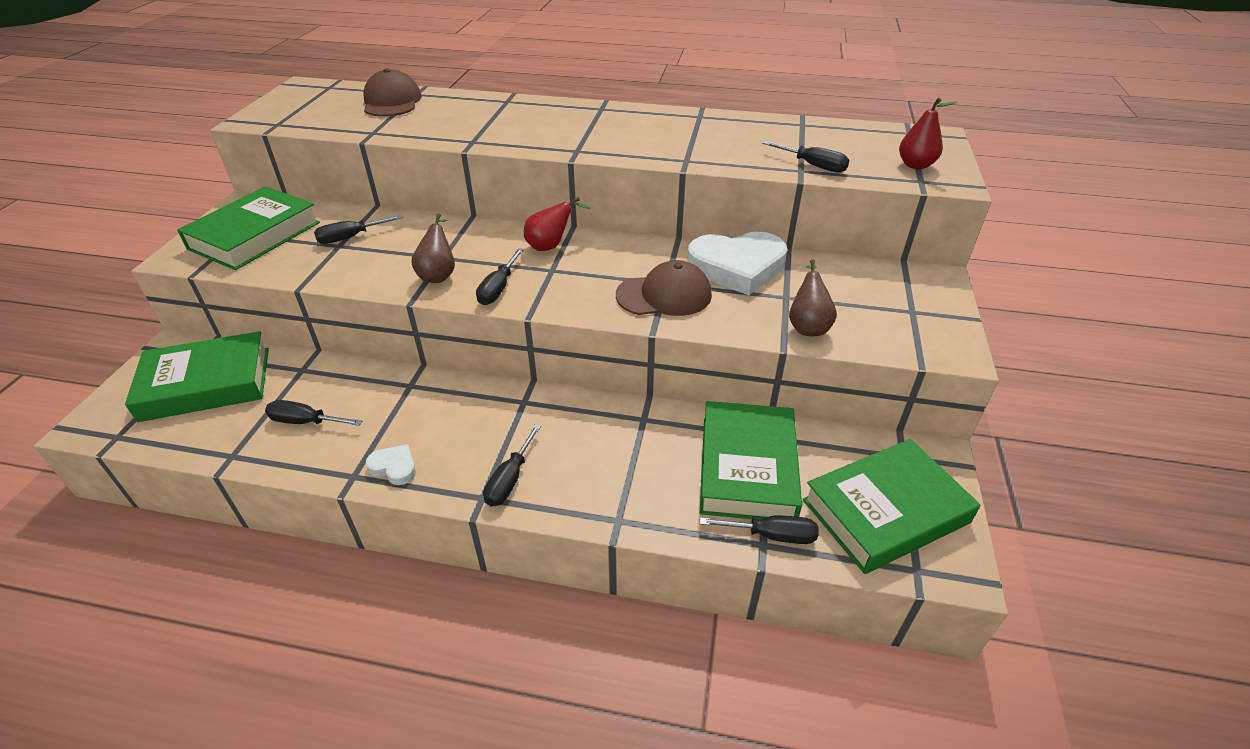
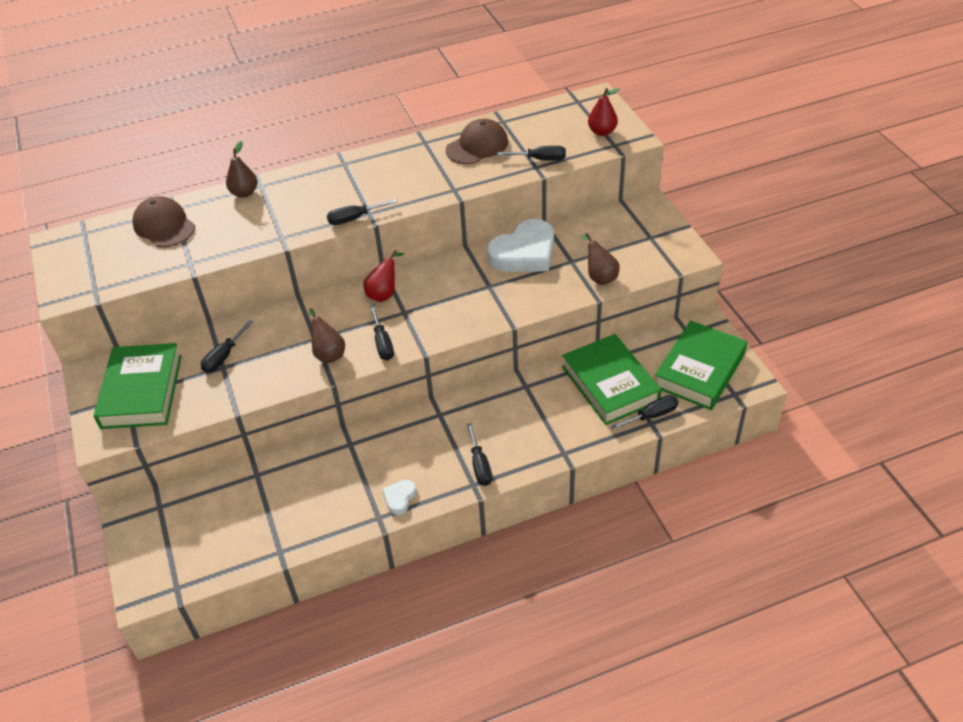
camera: 30 degrees left, 5 degrees up
(206, 383) = (195, 521): green book -> none
(305, 421) = (305, 505): black screwdriver -> black screwdriver (354, 218)
(394, 467) = (399, 498): white heart -> white heart turned 60 degrees counterclockwise
(486, 101) = (244, 193): none -> brown pear
(664, 295) = (496, 296): brown cap -> brown cap (477, 146)

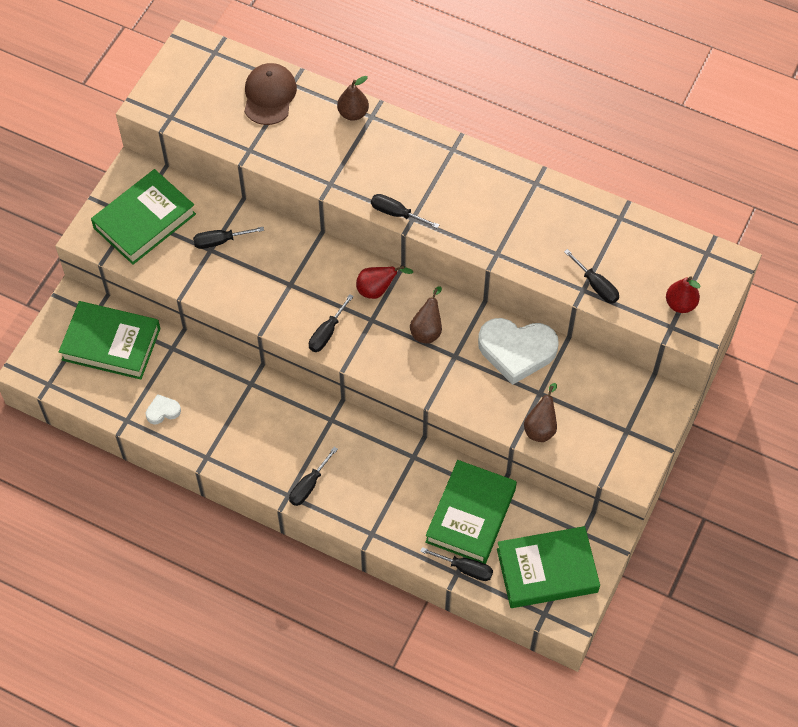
camera: 45 degrees right, 15 degrees up
(200, 514) = (111, 344): none -> green book
(328, 353) = (284, 306): brown pear -> brown pear (427, 330)
(399, 498) = (234, 456): white heart -> white heart (163, 411)
(477, 146) = (568, 225): brown cap -> none

